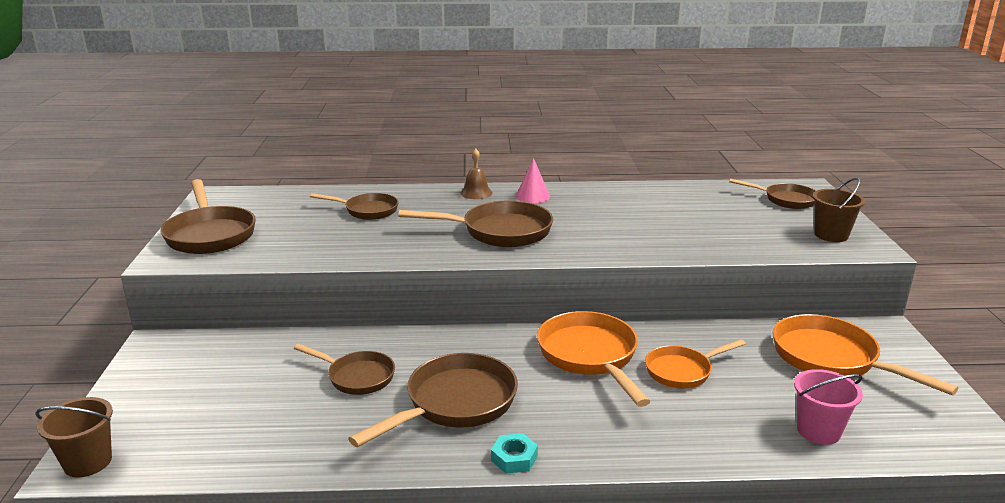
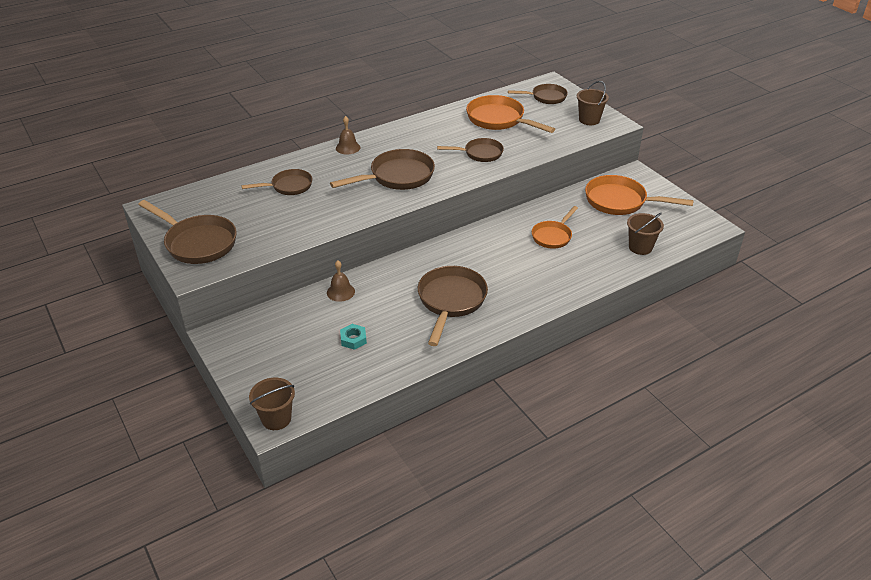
camera: 30 degrees left, 15 degrees up
(335, 345) = (340, 292): none -> brown bell
(357, 377) = (377, 307): brown pan -> brown pan (480, 153)
(514, 458) = (510, 319): turquoise nut -> turquoise nut (353, 339)
(532, 196) = (389, 139): pink cone -> none
(590, 356) = (498, 244): orange pan -> orange pan (499, 120)
(818, 431) = (640, 247): pink bucket -> brown bucket

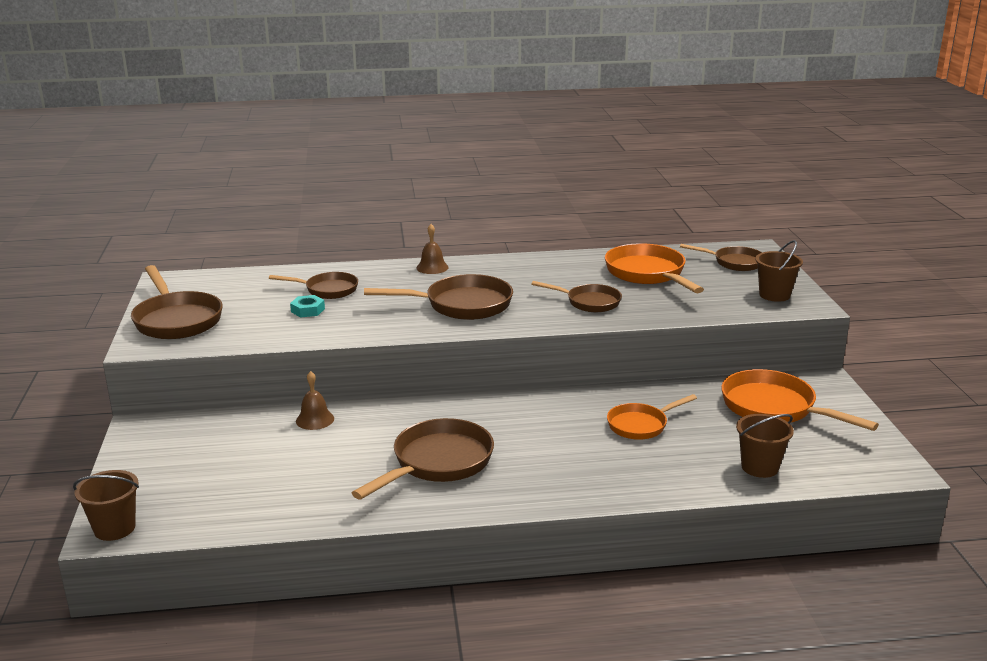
camera: 25 degrees right, 15 degrees down
(353, 339) = (281, 471): turquoise nut -> turquoise nut (308, 310)

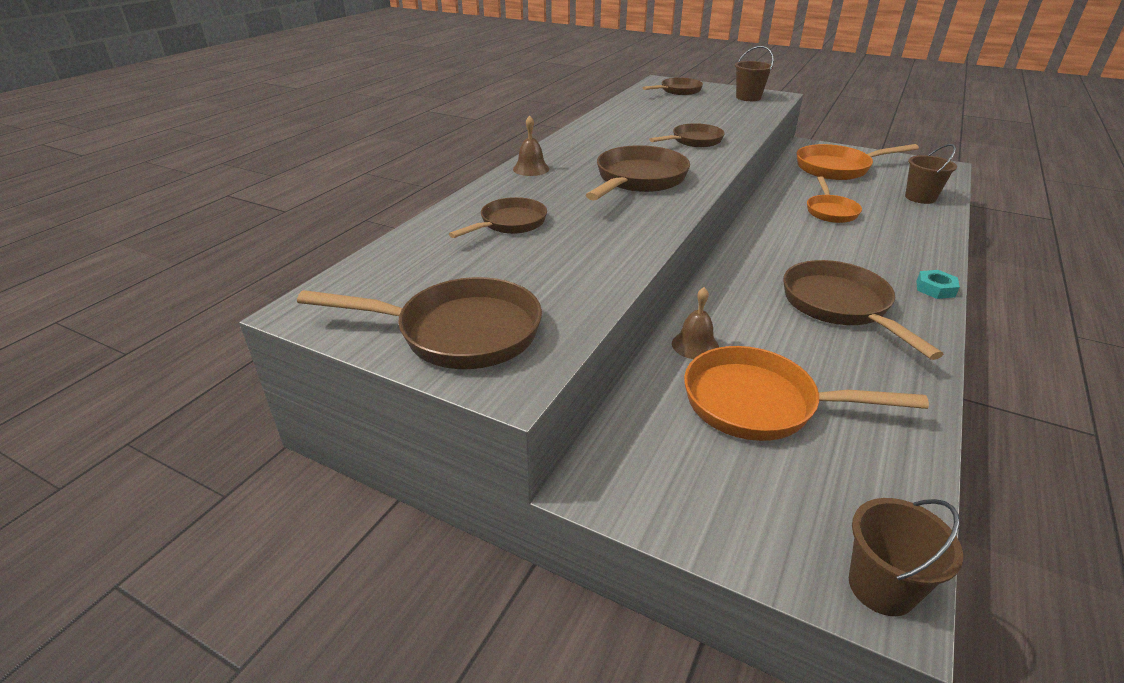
camera: 55 degrees left, 10 degrees up
(308, 310) = (550, 246): turquoise nut -> turquoise nut (935, 289)
(648, 274) = (663, 113): orange pan -> orange pan (759, 404)

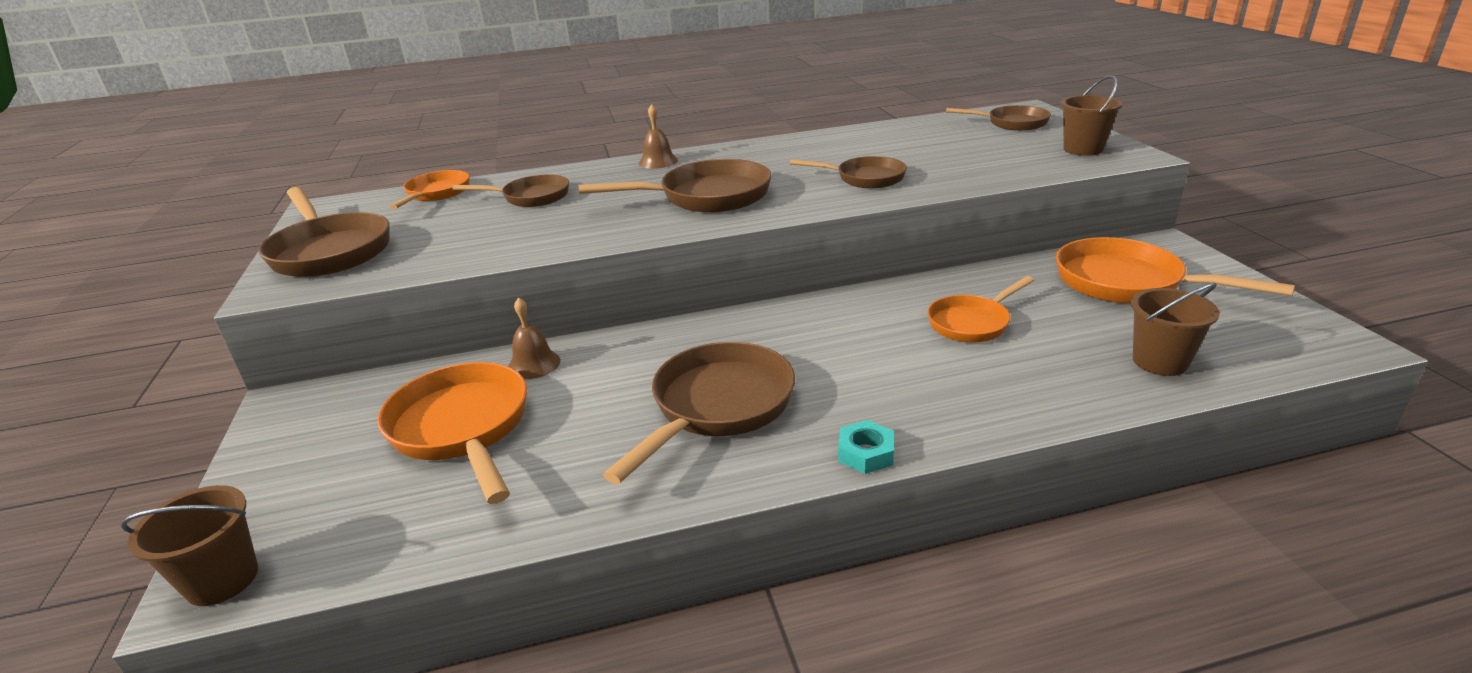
camera: 50 degrees right, 5 degrees down
(407, 252) = (436, 194): none -> orange pan

